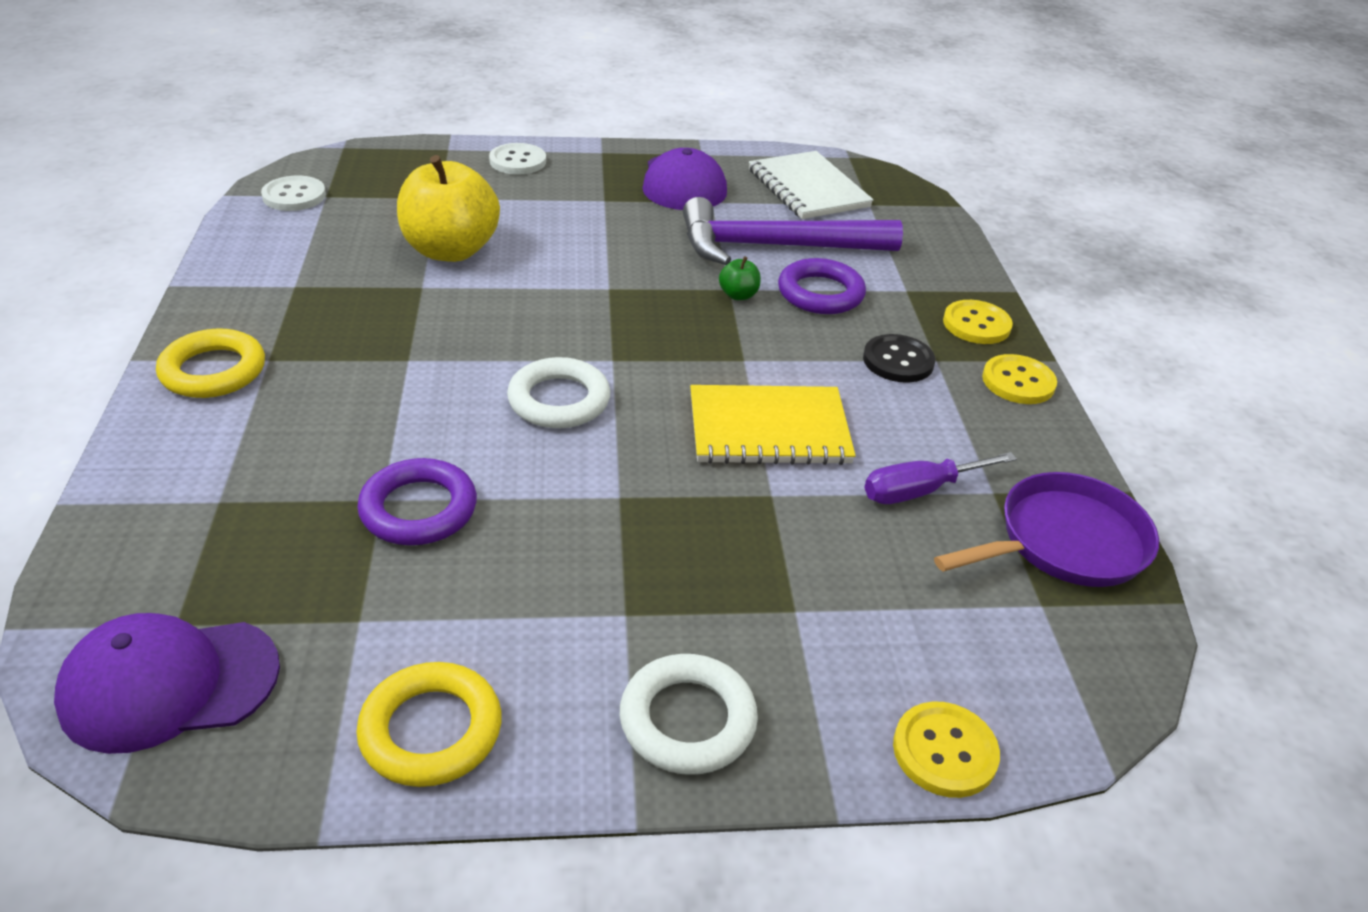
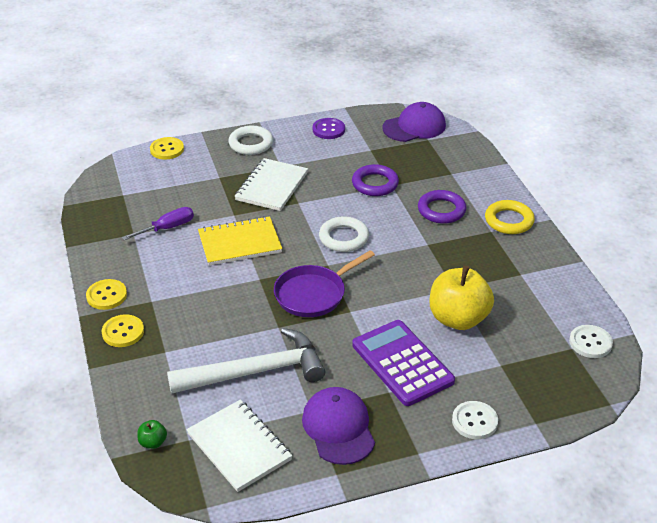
camera: 170 degrees right, 0 degrees up
(431, 730) = (328, 130): yellow ring -> purple button
(569, 221) = (402, 363): none -> purple calculator
(667, 553) = (271, 186): none -> white notebook
(738, 295) = (271, 323): green apple -> green apple (153, 442)
(774, 246) = (256, 372): purple hammer -> white hammer
(820, 293) = (221, 336): purple ring -> purple ring (441, 210)
(898, 361) = (173, 295): black button -> none
(1064, 542) = (106, 218): purple pan -> purple pan (313, 294)

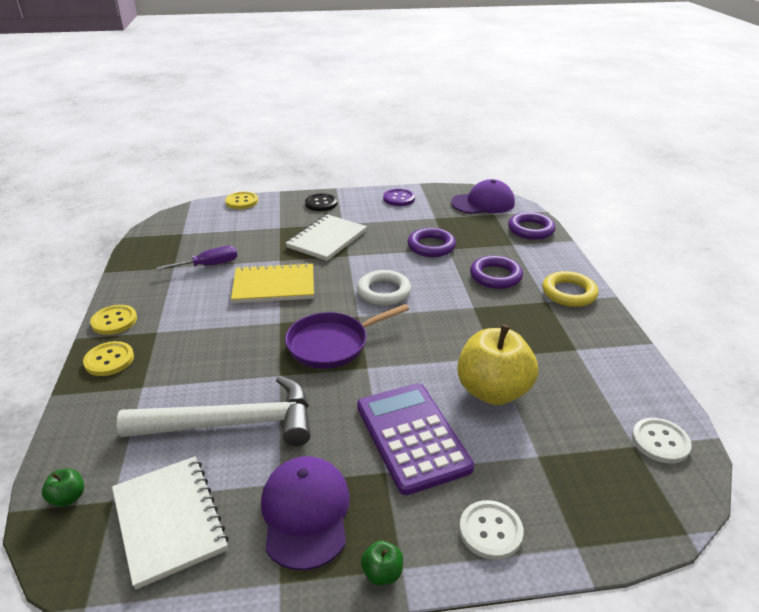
camera: 10 degrees right, 5 degrees down
(251, 144) = (321, 203): white ring -> black button
(405, 458) = (382, 573): none -> green apple
(466, 155) = (531, 229): none -> purple ring

